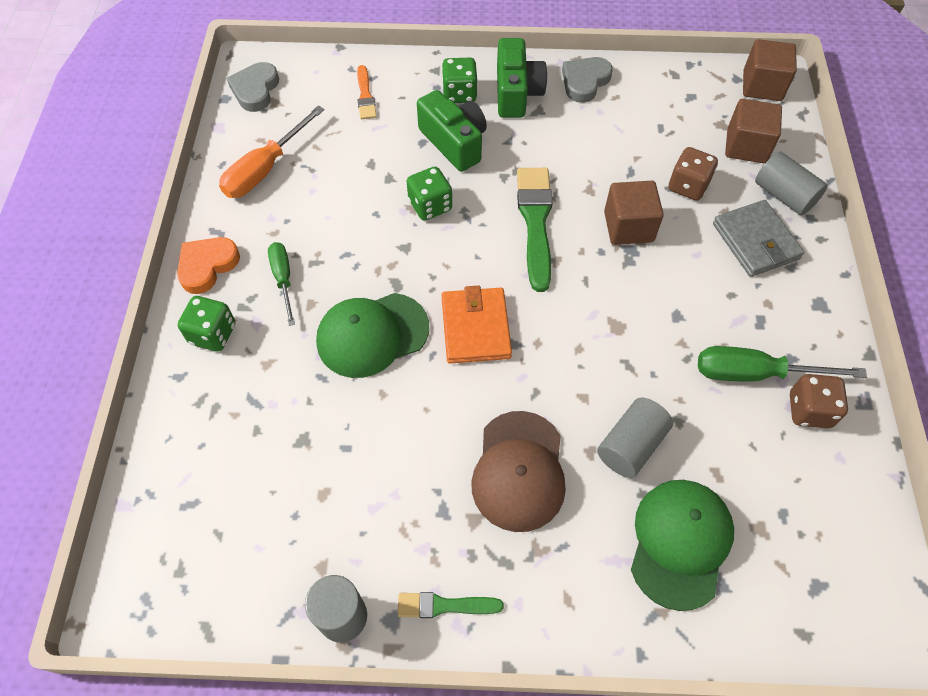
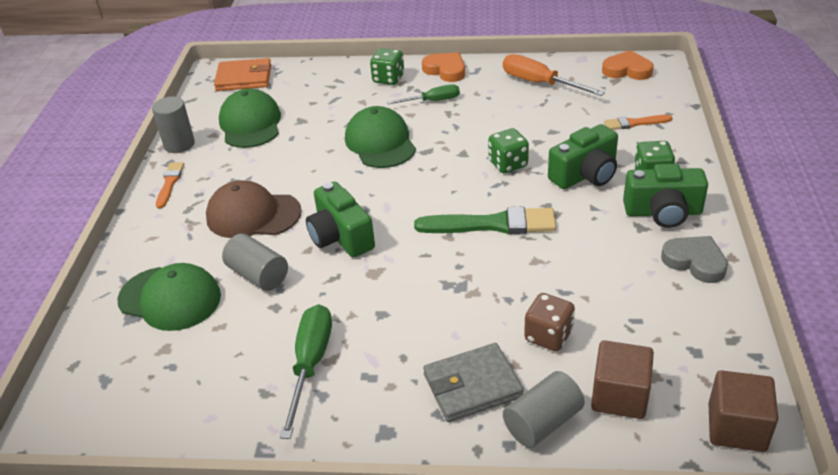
camera: 95 degrees right, 20 degrees down
(255, 90) = (627, 70): grey heart -> orange heart
(300, 513) = (250, 124): none -> green cap
(444, 605) = (170, 183): green brush -> orange brush
(475, 328) = (381, 191): orange wallet -> orange wallet (244, 78)
(559, 364) = (340, 237): none -> green camera
(628, 227) = (489, 286): brown cube -> none
(809, 410) = (263, 401): brown dice -> none

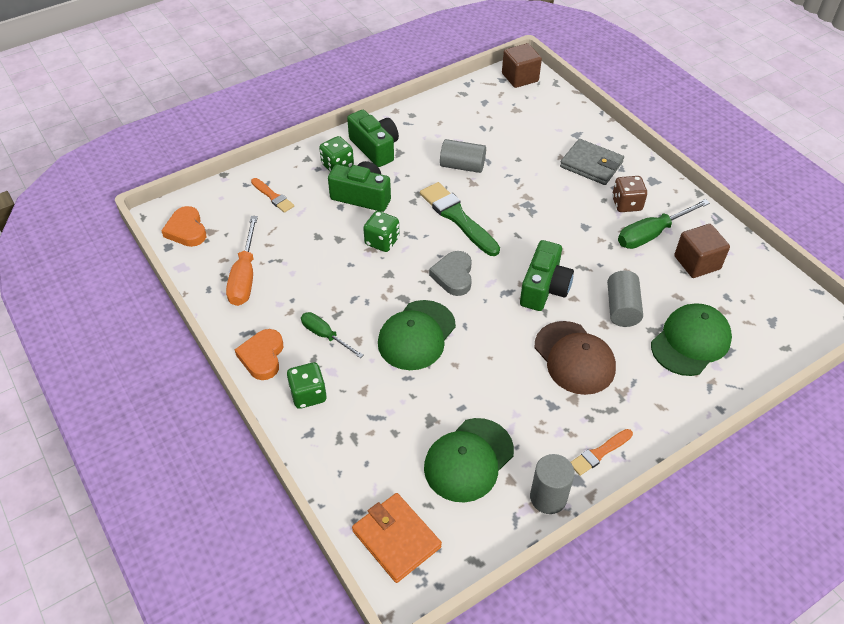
camera: 130 degrees left, 10 degrees up
(170, 298) = (690, 342): green cap -> green cap turned 60 degrees clockwise
(542, 422) = (584, 132): grey cylinder -> grey cylinder (462, 166)
(548, 336) = (528, 153): brown dice -> brown dice (626, 204)
(619, 396) = (540, 115): brown cube -> brown cube (697, 262)
(695, 262) = (412, 122): grey heart -> grey heart (453, 276)

